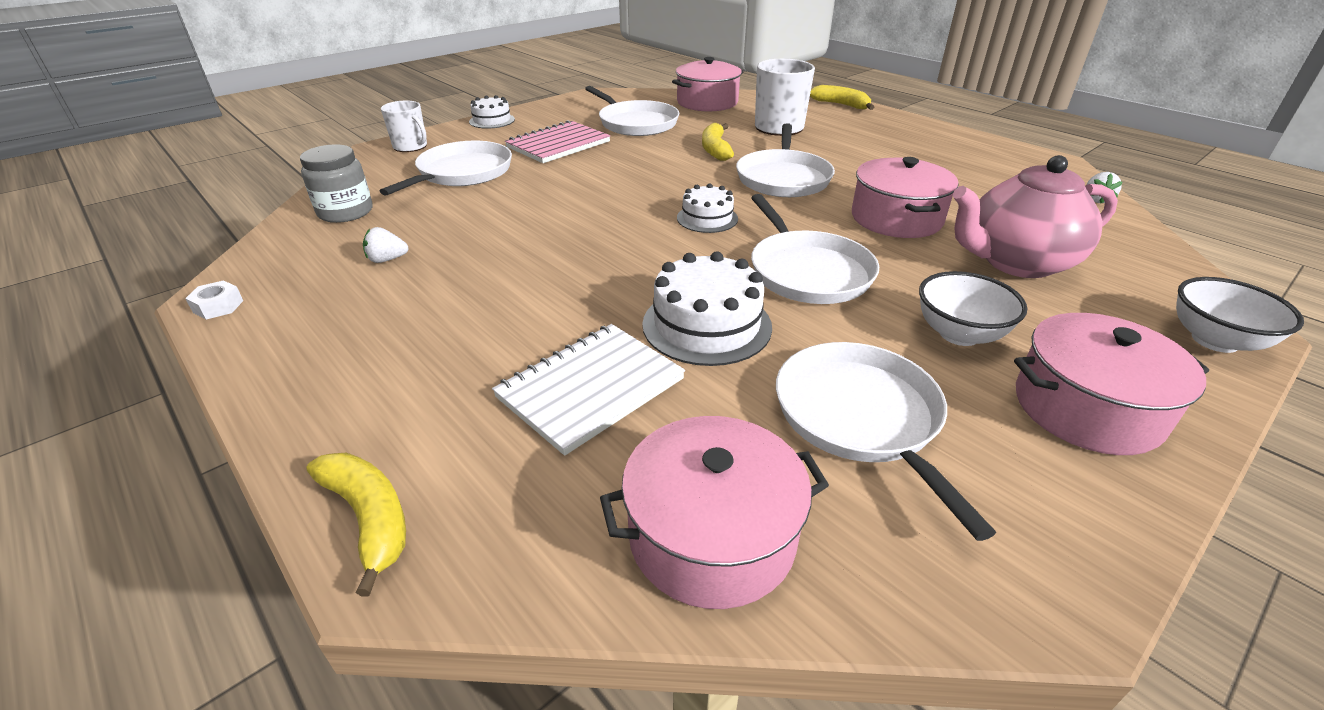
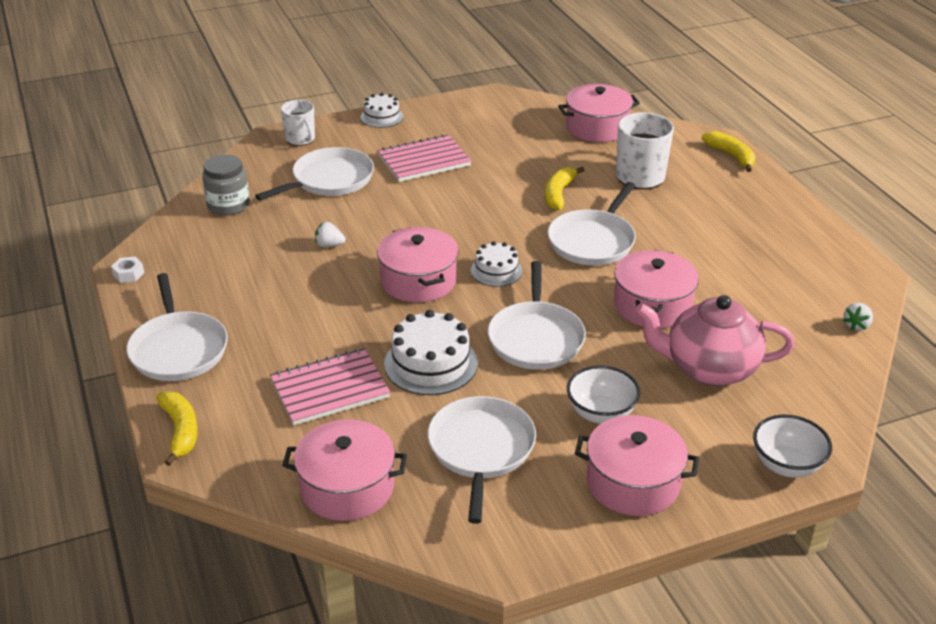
camera: 20 degrees right, 0 degrees up
(387, 260) = (243, 258): white strawberry -> white strawberry (329, 245)
(590, 388) = (330, 389): white notebook -> pink notebook
(626, 242) = (418, 280): none -> pink pot
(636, 123) = (509, 145): white pan -> white pan (178, 349)

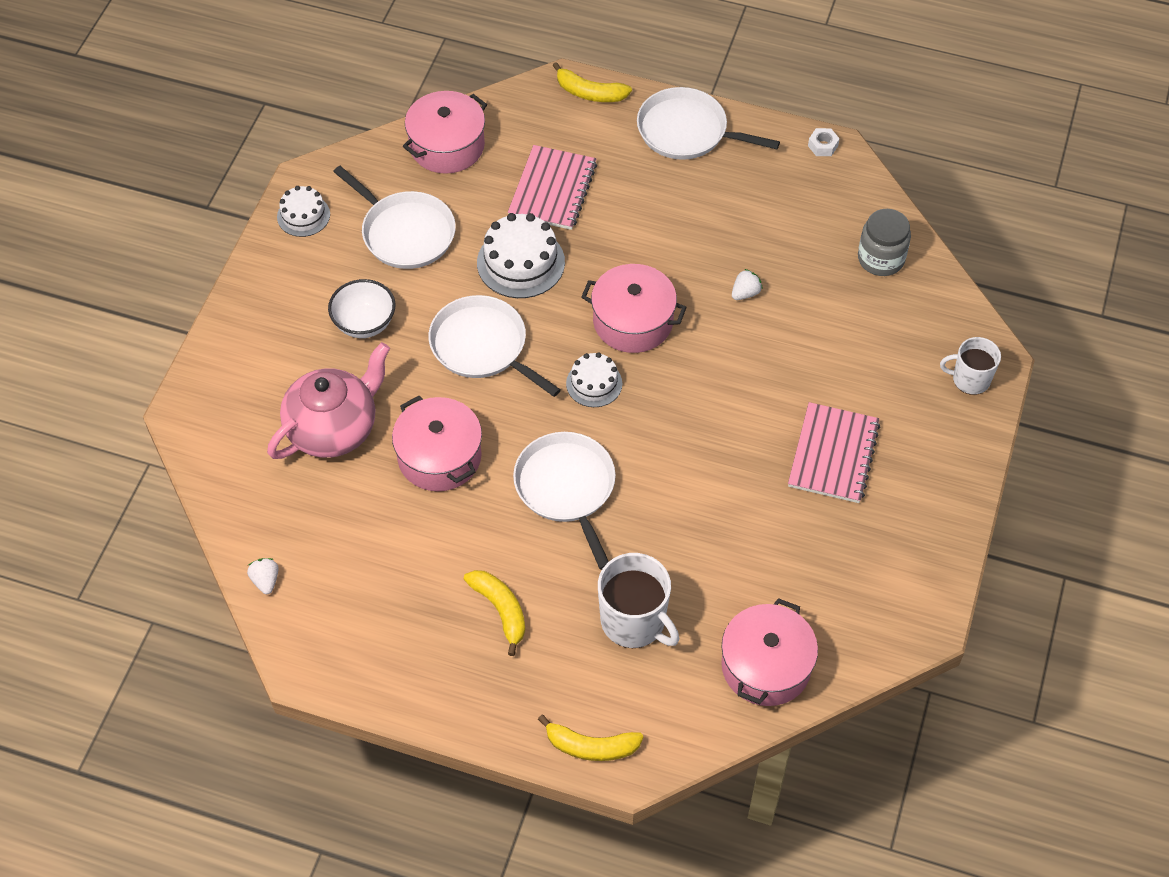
camera: 130 degrees right, 20 degrees up
(329, 180) = (862, 356): white pan -> none
(381, 117) = (963, 478): white cake -> white cake (303, 215)
(558, 194) = (668, 523): yellow banana -> yellow banana (500, 610)
(633, 482) = (288, 291): pink pot -> none
(786, 465) = (205, 388): white bowl -> none

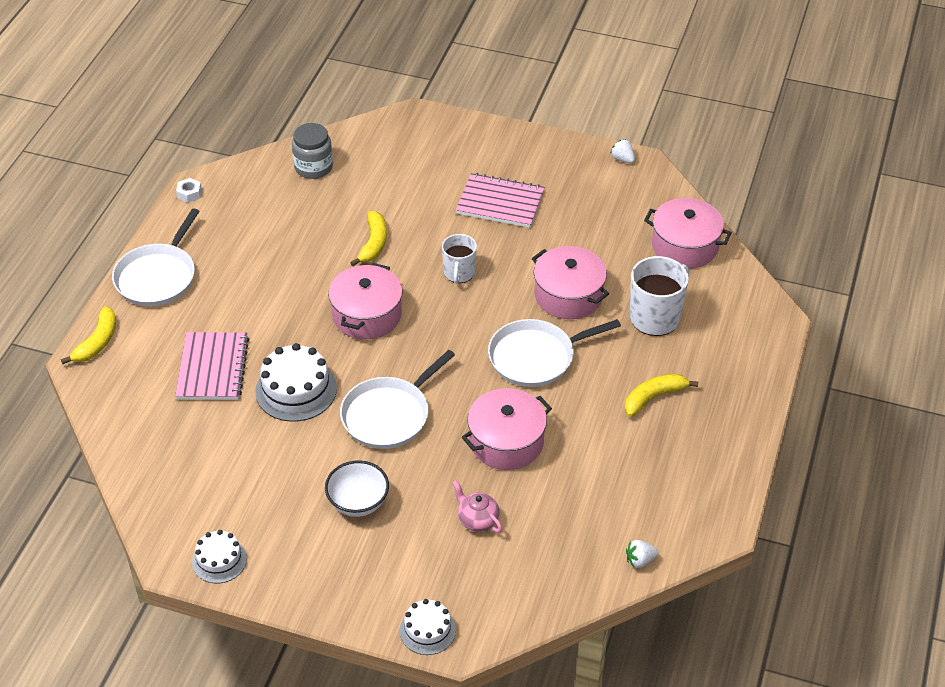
camera: 90 degrees left, 10 degrees down
(334, 429) = (477, 520): pink teapot -> pink teapot, size x0.48
(405, 232) = (251, 476): white pan -> none
(447, 146) = (145, 447): pink pot -> pink pot (568, 295)
(553, 190) = (213, 368): pink notebook -> pink notebook turned 75 degrees clockwise
(591, 746) = (764, 342): yellow banana -> yellow banana (373, 244)
(594, 383) = (431, 340): white cake -> white cake (427, 630)
(745, 293) = (342, 245): white strawberry -> white strawberry (622, 159)
(970, 379) = (432, 128): white mug -> white mug (459, 273)

